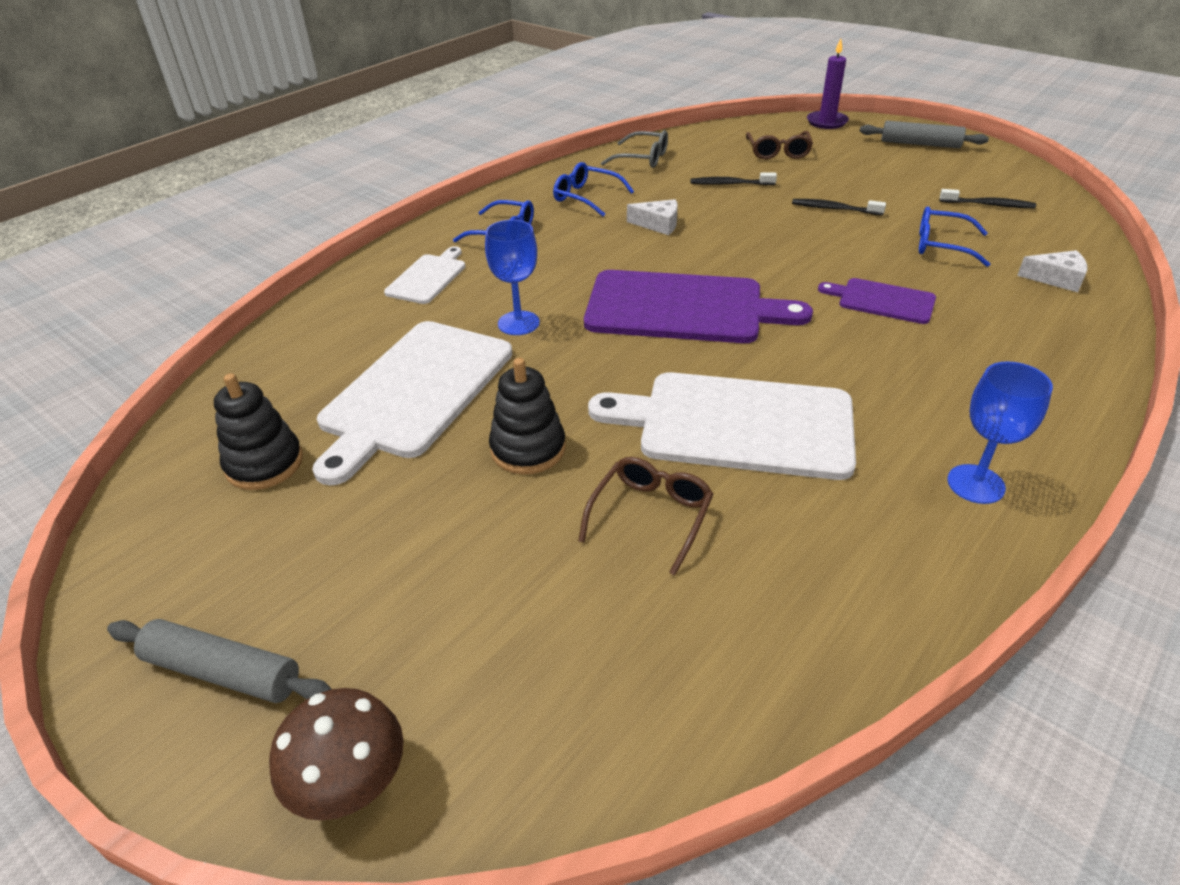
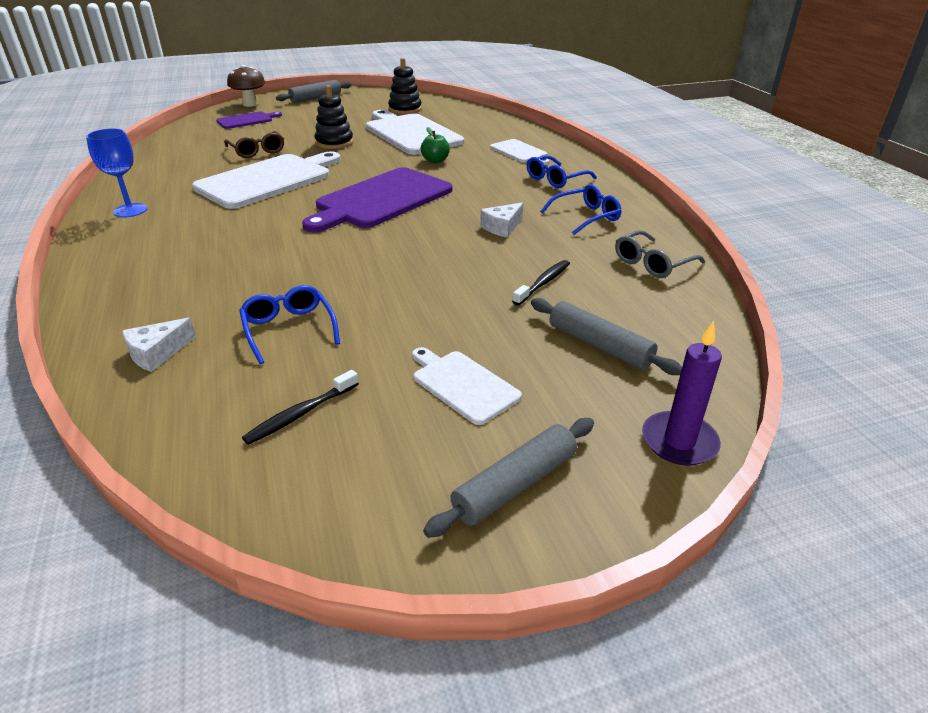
camera: 120 degrees right, 5 degrees down
(518, 323) = (435, 160): blue goblet -> green apple
(778, 152) = (599, 345): brown glasses -> grey rolling pin
(834, 209) = (425, 311): black toothbrush -> none
(881, 174) = (463, 384): none -> white cutting board
(882, 301) = (277, 261): purple cutting board -> purple cutting board (247, 120)
(942, 245) = (289, 329): blue glasses -> blue glasses turned 75 degrees counterclockwise

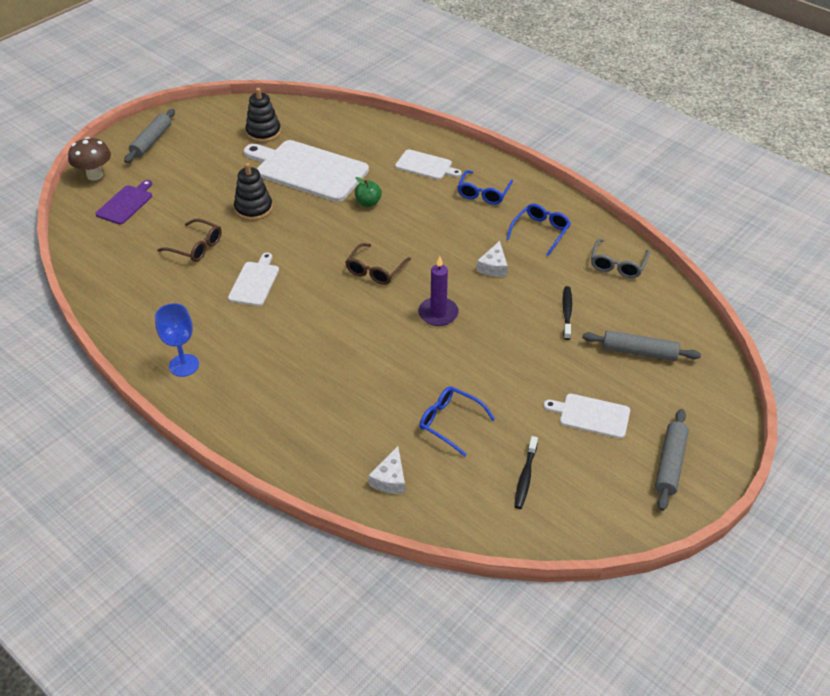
camera: 30 degrees left, 10 degrees up
(268, 180) = (255, 282): white cutting board -> white cutting board, size x0.51
(381, 200) = (375, 270): purple cutting board -> brown glasses
(679, 441) = (723, 401): purple candle -> purple candle (438, 313)

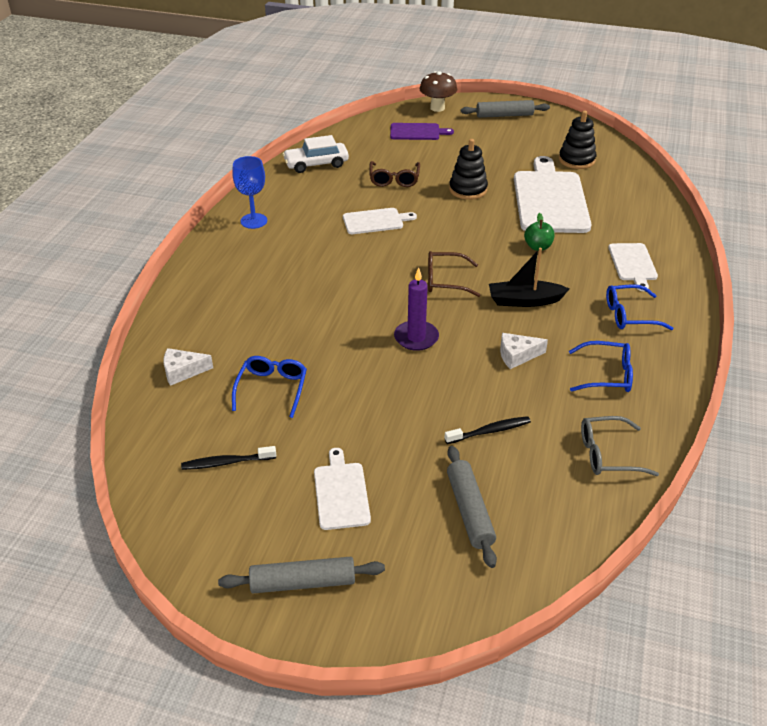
camera: 65 degrees right, 5 degrees down
(119, 290) = (316, 164): none -> white car
(431, 237) = (524, 301): none -> black boat

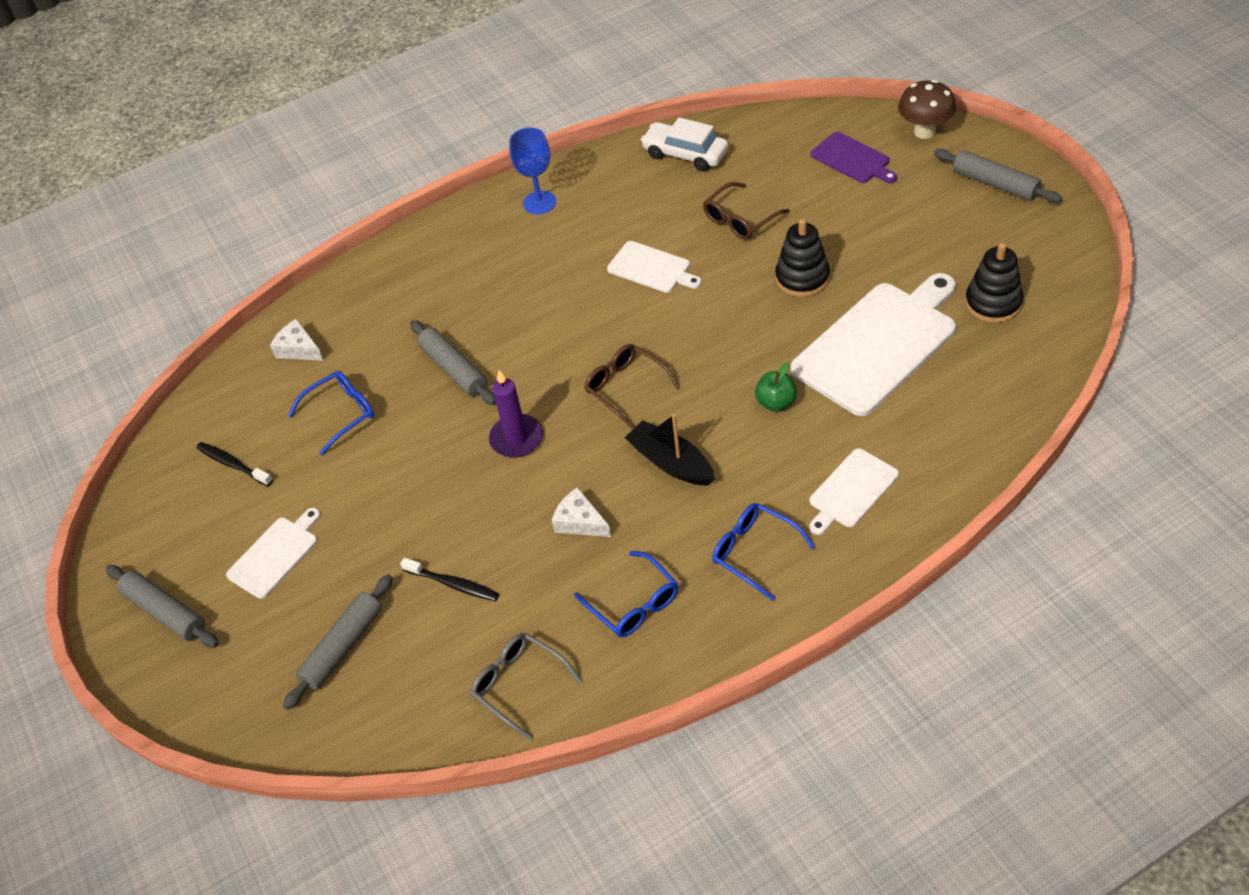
camera: 50 degrees right, 10 degrees up
(320, 325) = (454, 369): none -> grey rolling pin

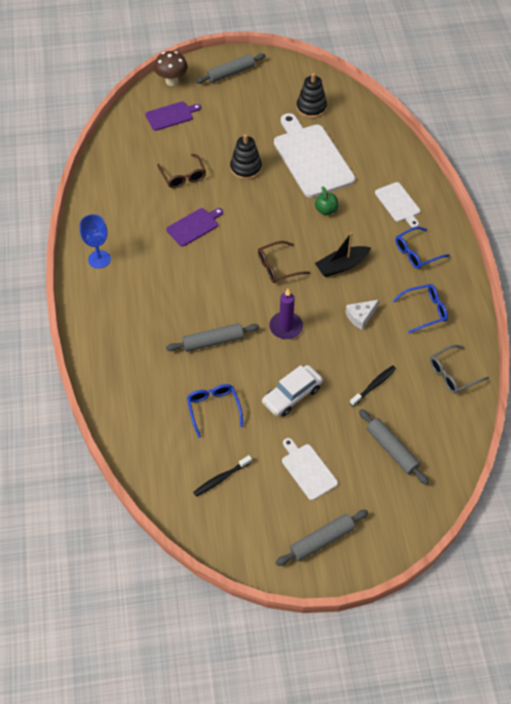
camera: 75 degrees left, 5 degrees up
(299, 349) = (141, 419): white cheese -> none
(652, 268) = (194, 226): white cutting board -> purple cutting board
(685, 154) = (110, 180): white car -> white car (292, 395)

